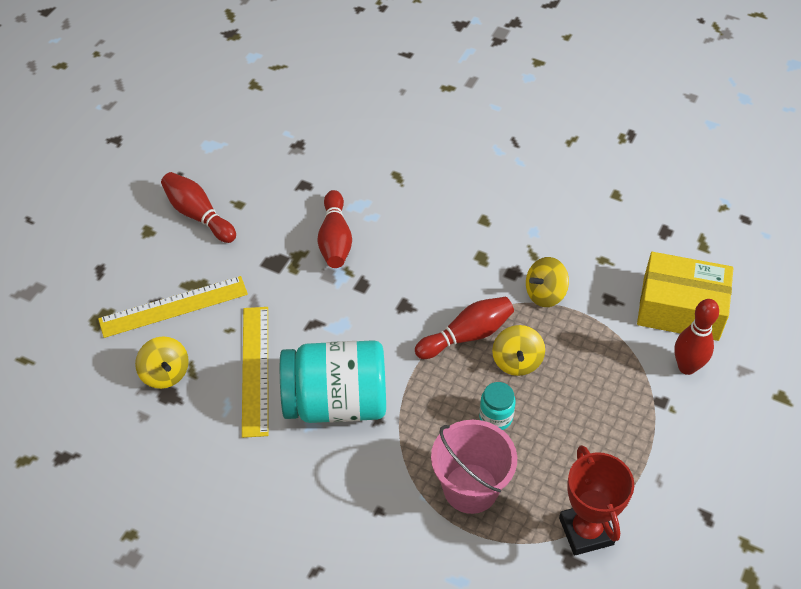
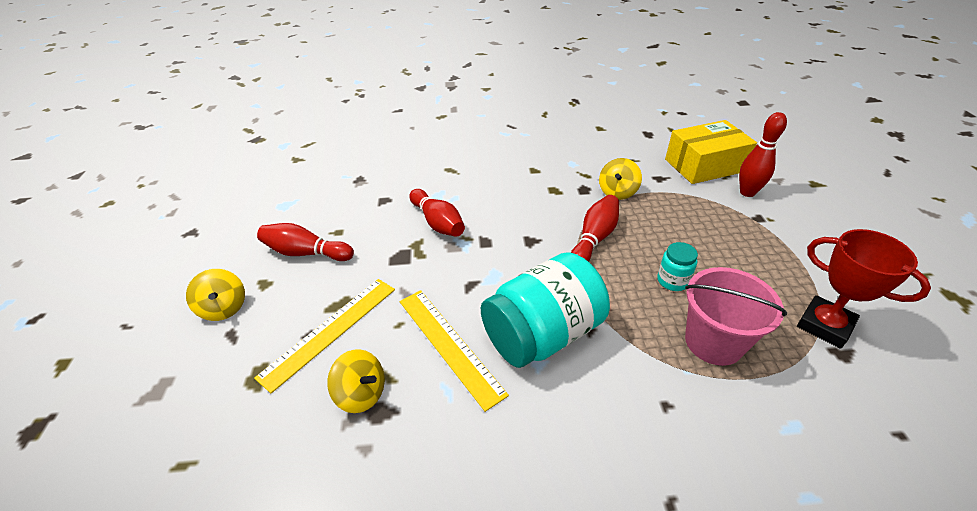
camera: 30 degrees left, 10 degrees down
(517, 361) = (645, 238): yellow spinning top -> yellow spinning top (224, 308)

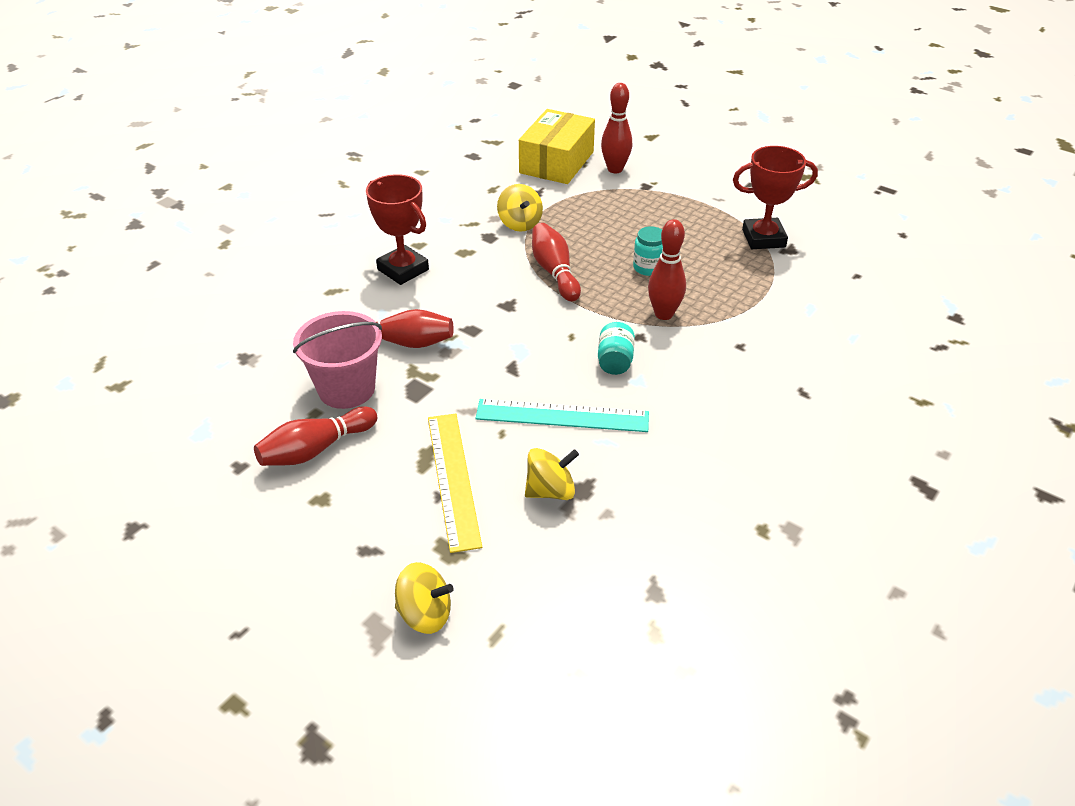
camera: 50 degrees left, 0 degrees up
(224, 308) = (318, 542): yellow spinning top -> yellow spinning top (425, 614)
(449, 345) = (562, 416): yellow ruler -> turquoise ruler
(503, 179) = (403, 269): none -> red trophy
(543, 334) = (615, 361): turquoise jar -> turquoise jar, size x0.44
(634, 326) = (664, 314): none -> red bowling pin
(713, 342) = (720, 290): pink bucket -> pink bucket (346, 389)

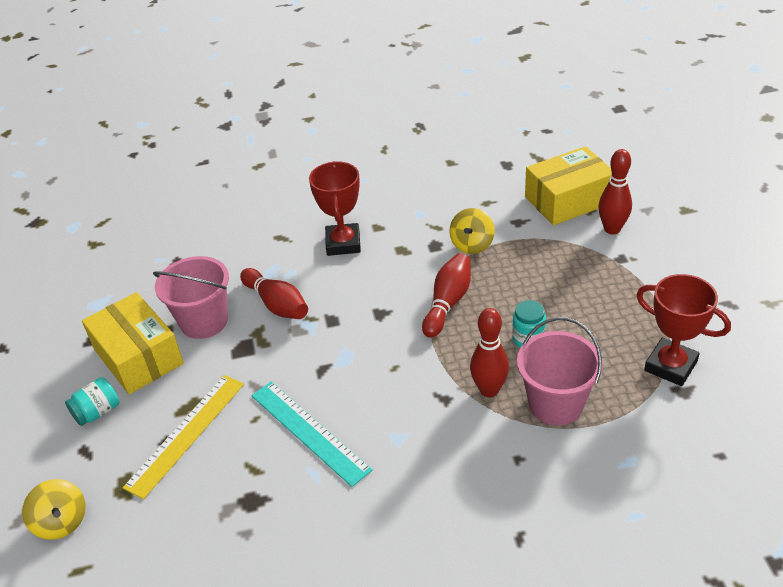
camera: 45 degrees right, 0 degrees up
(315, 449) = (138, 356): red bowling pin -> yellow box
(550, 491) = (232, 487): yellow spinning top -> none
(615, 361) = (400, 409): turquoise jar -> turquoise jar (97, 412)
(720, 299) = (555, 404): none -> pink bucket

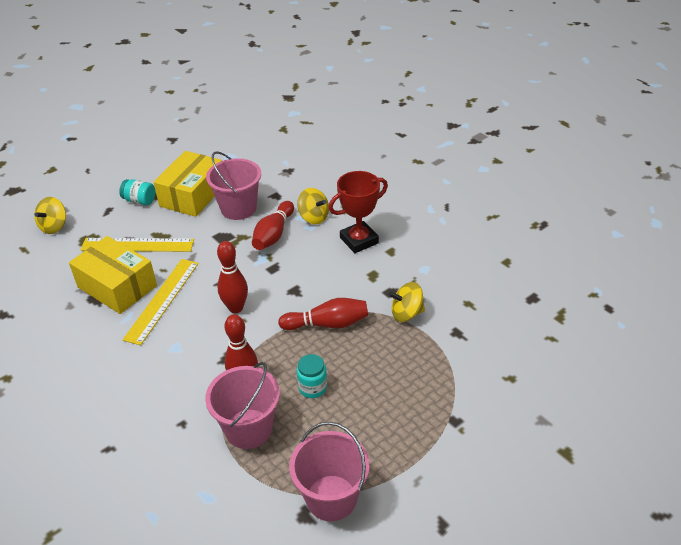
camera: 60 degrees right, 0 degrees up
(277, 265) = (314, 217): none -> yellow spinning top
(309, 431) = (162, 300): turquoise ruler -> yellow ruler
(568, 200) = (513, 357): yellow box -> yellow box (117, 286)
(612, 229) = (493, 402): red bowling pin -> red bowling pin (236, 308)
(670, 366) = (331, 498): red trophy -> pink bucket

